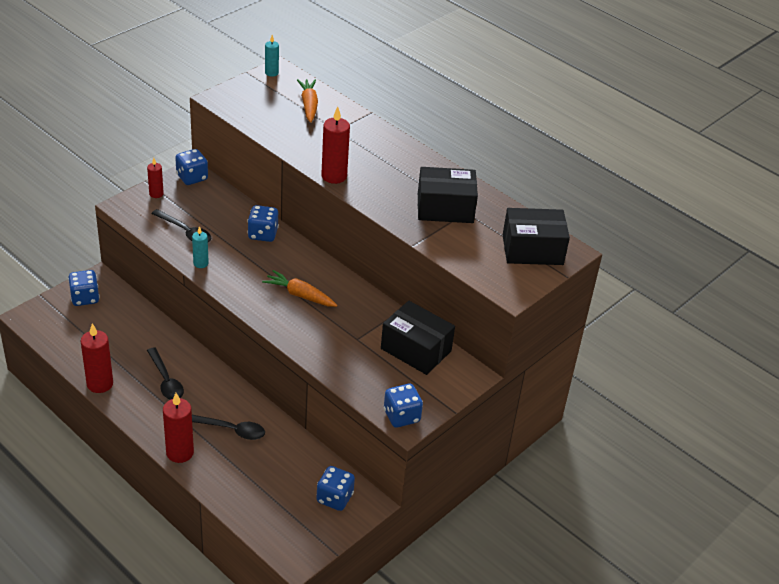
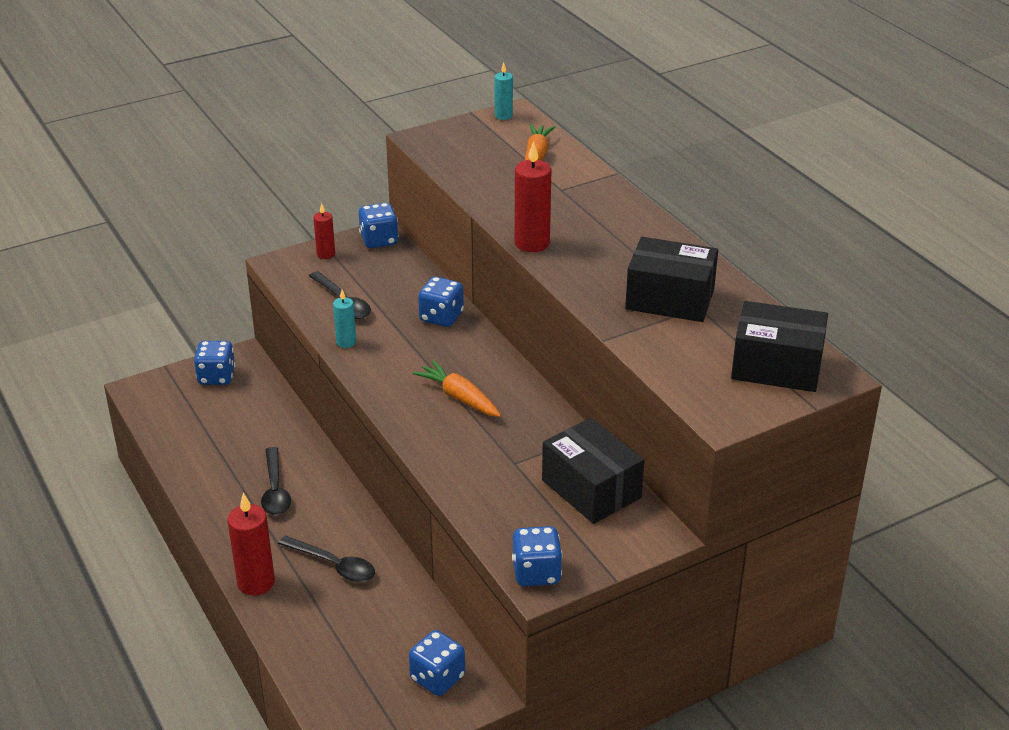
camera: 20 degrees right, 5 degrees down
(100, 384) = (191, 482): red candle -> none

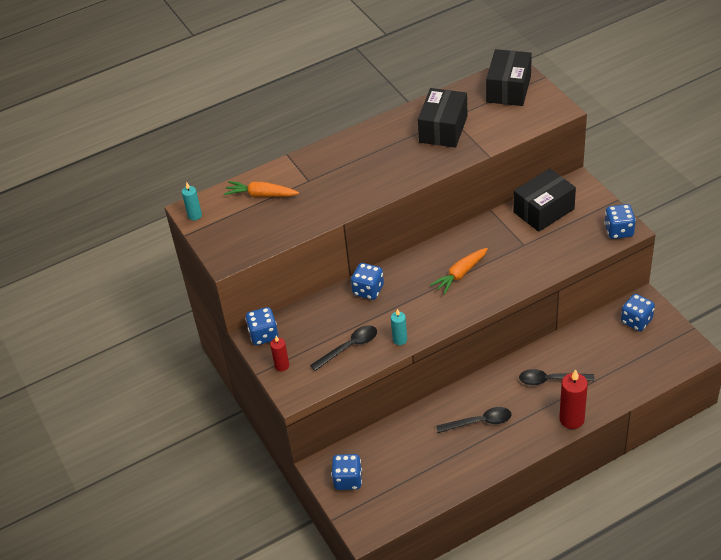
camera: 85 degrees left, 10 degrees up
(334, 565) = (550, 380): black spoon -> black spoon turned 120 degrees counterclockwise
(532, 243) = (379, 191): red candle -> none

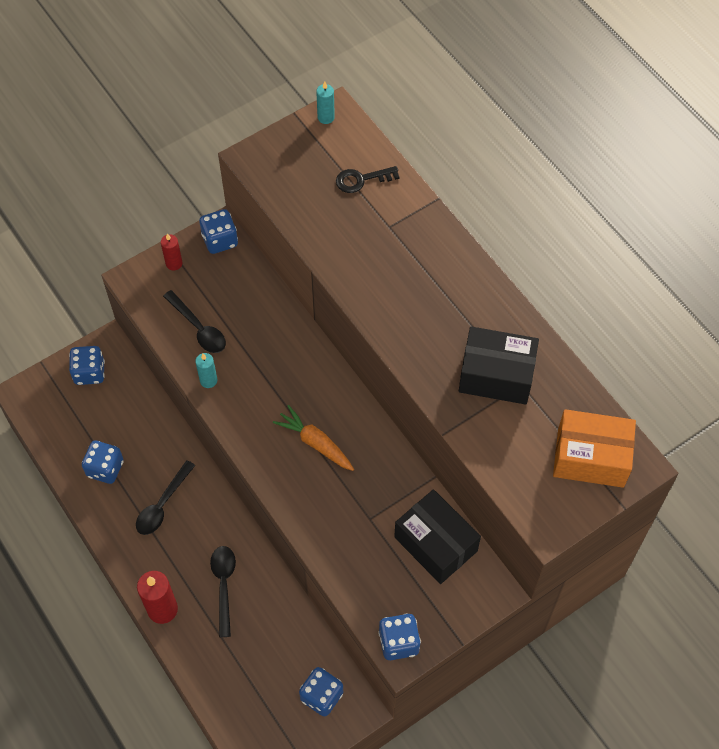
camera: 80 degrees right, 15 degrees up
(261, 195) = (362, 179): orange carrot -> black key
(368, 290) = (288, 341): blue dice -> blue dice (105, 469)
(480, 422) = (162, 505): black spoon -> black spoon turned 45 degrees clockwise
(508, 89) = (590, 457): black box -> orange box

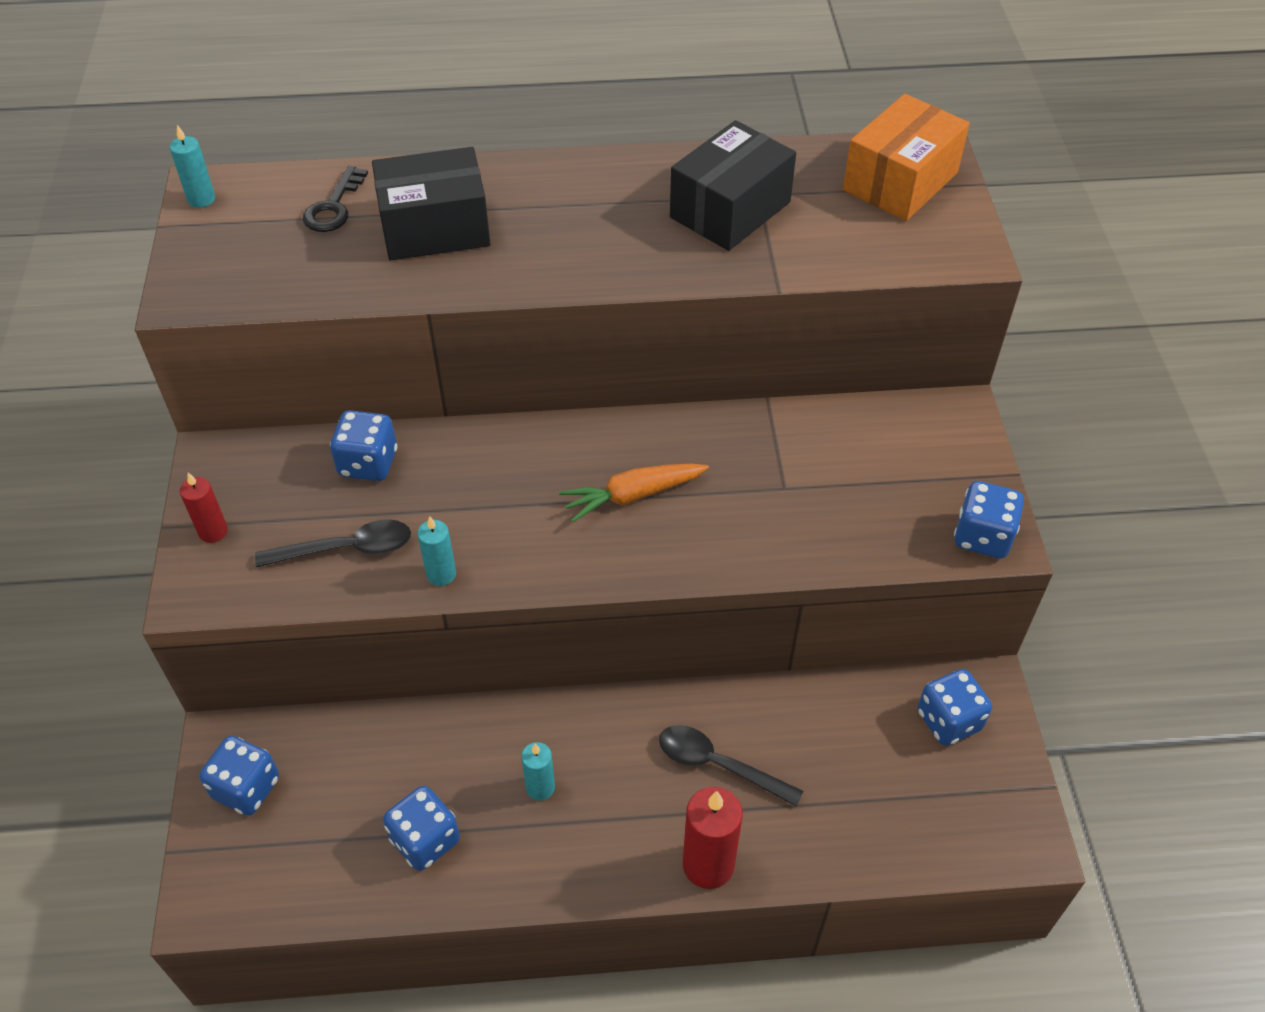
camera: 60 degrees left, 10 degrees down
(162, 505) = (540, 787): black spoon -> turquoise candle
(220, 240) = (227, 462): blue dice -> blue dice (368, 463)
(435, 544) = (863, 438): black box -> black box (435, 228)

